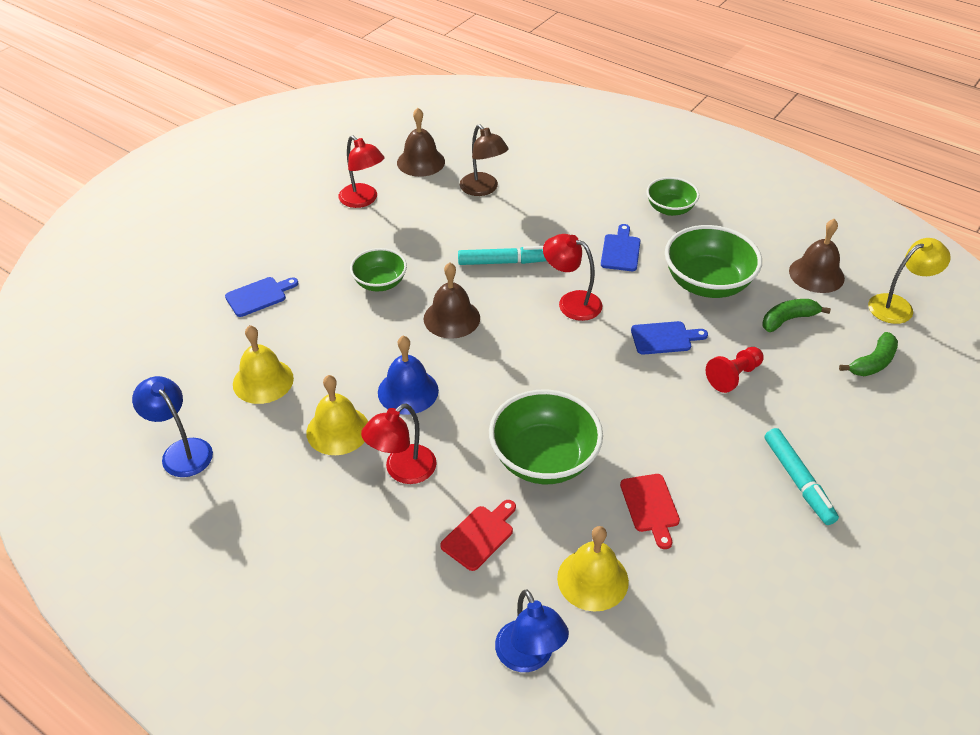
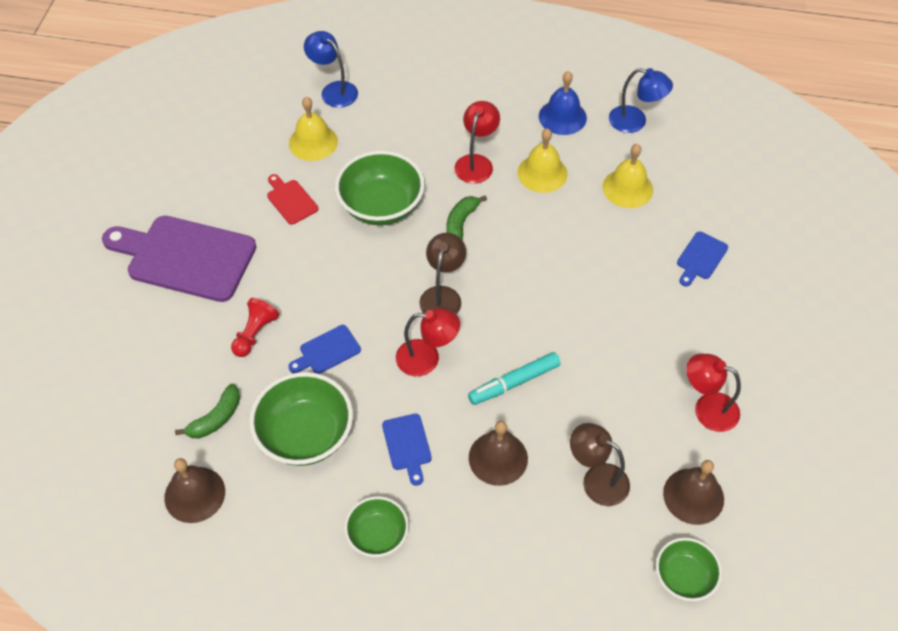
camera: 155 degrees right, 10 degrees up
(380, 283) = (611, 312): green bowl -> green bowl (684, 577)
(408, 391) = (513, 220): blue bell -> blue bell (562, 117)
(451, 318) = (523, 299): brown bell -> brown bell (498, 458)
(479, 535) = (399, 142): red cutting board -> none
(527, 347) = (443, 295): none -> brown lamp
(798, 481) = (185, 257): turquoise marker -> purple cutting board
(872, 363) = (130, 396): green banana -> green banana (461, 223)
(898, 306) = (106, 481): yellow lamp -> none

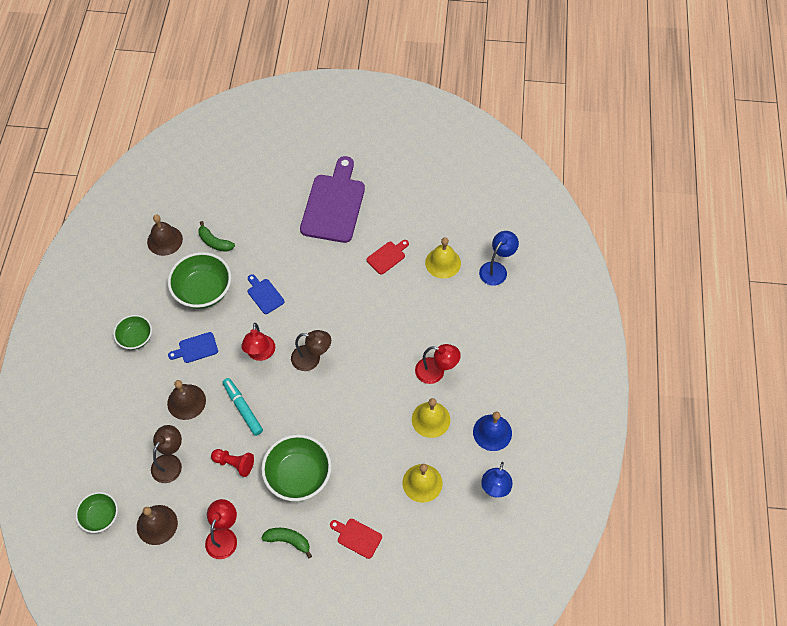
camera: 85 degrees right, 5 degrees up
(255, 333) = (276, 253): red pawn -> red pawn (234, 464)
(381, 206) = (387, 313): green bowl -> green bowl (298, 476)
(461, 223) = (376, 366): green banana -> green banana (288, 541)
(701, 258) = (357, 537): blue cutting board -> red cutting board

